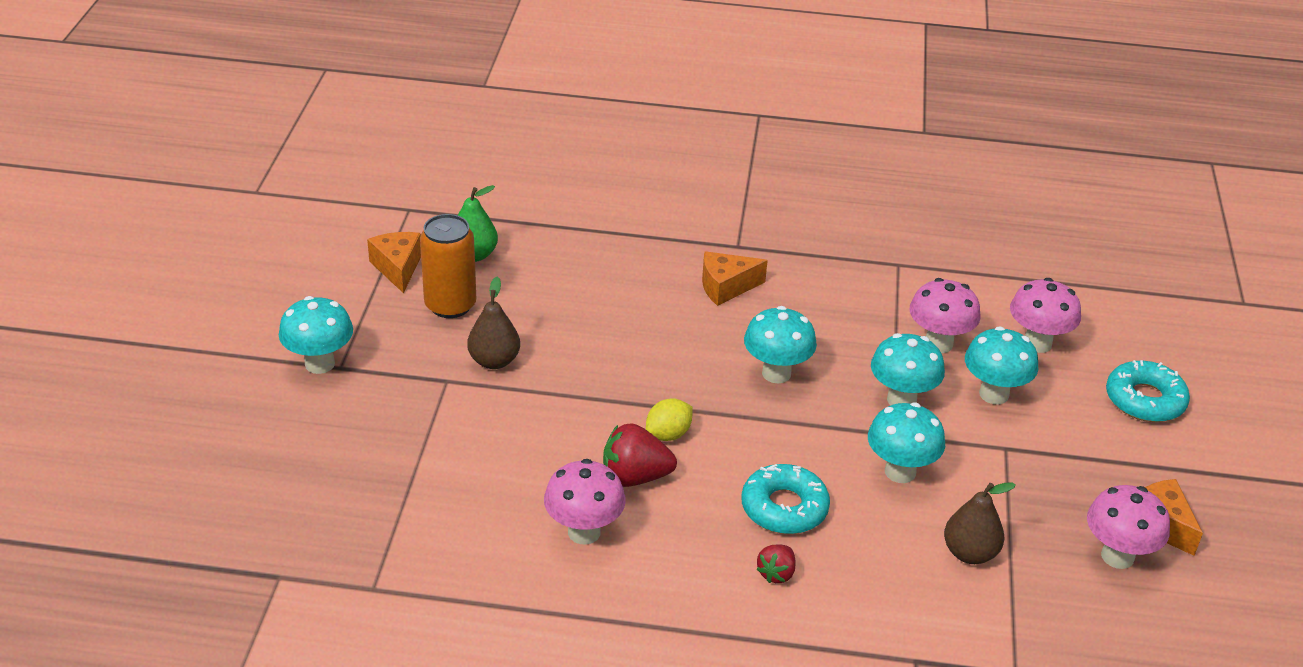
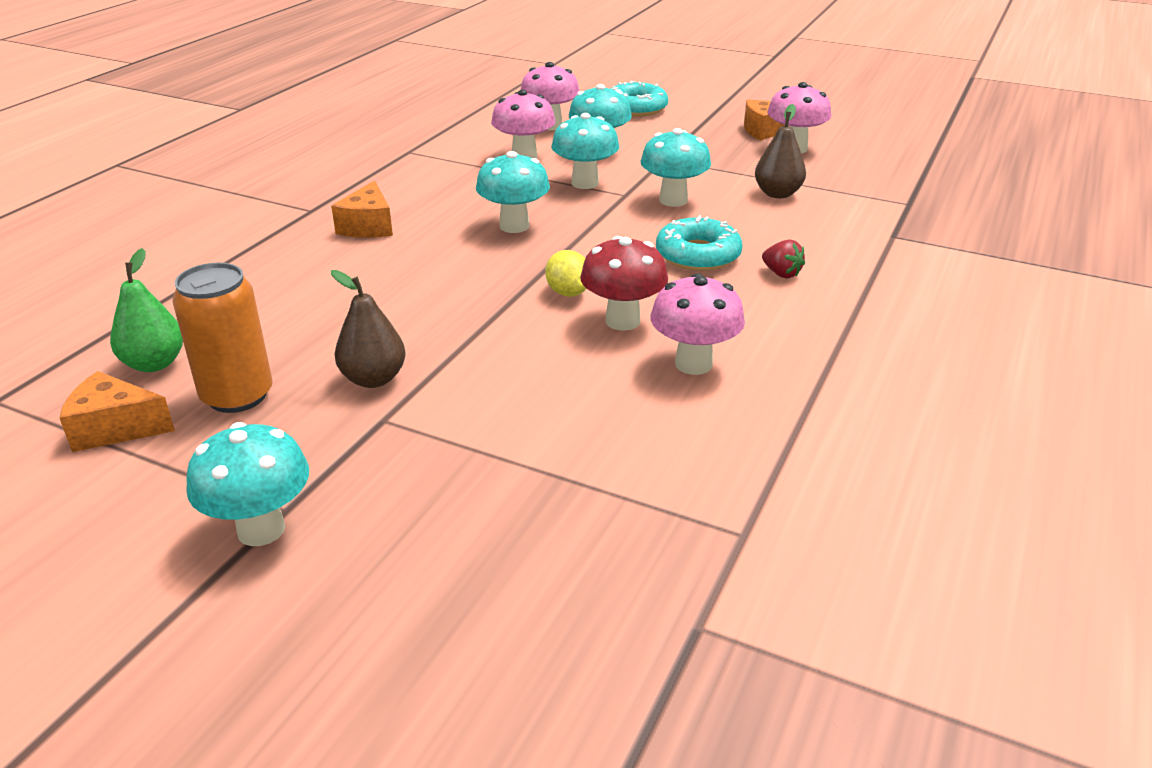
camera: 70 degrees left, 5 degrees down
(635, 477) = (622, 321): red strawberry -> red mushroom

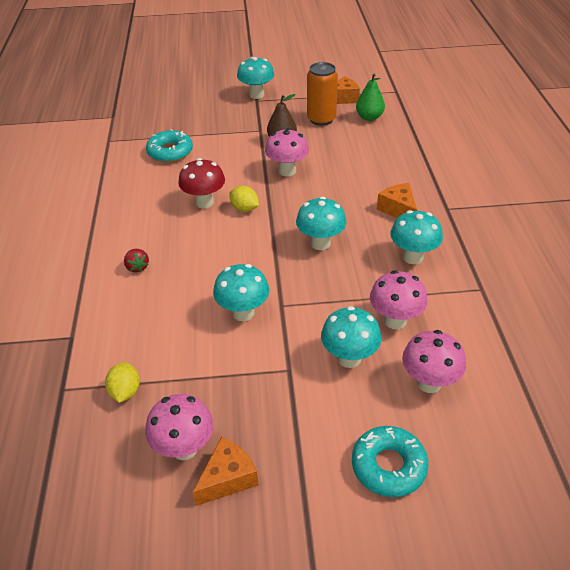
camera: 150 degrees right, 10 degrees up
(585, 183) = (319, 306): turquoise mushroom -> turquoise mushroom (412, 257)
(693, 364) = (157, 193): pink mushroom -> pink mushroom (287, 171)
(697, 255) = (194, 263): turquoise donut -> turquoise donut (170, 152)
(777, 194) = (171, 356): brown pear -> none
(781, 273) = (137, 267): red strawberry -> red strawberry turned 135 degrees counterclockwise
(838, 186) = (125, 391): none -> yellow lemon

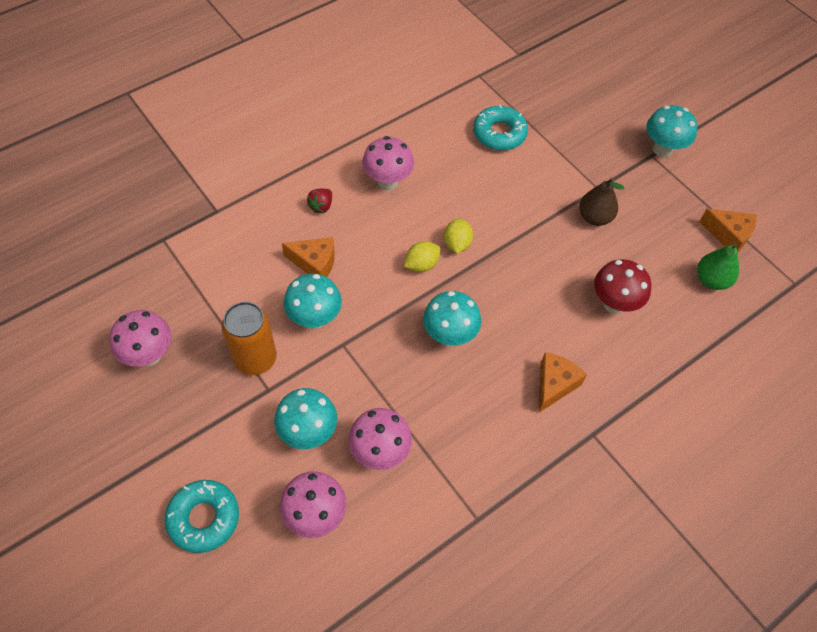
camera: 55 degrees right, 15 degrees up
(125, 391) = (182, 282): yellow lemon -> yellow lemon (421, 265)
(204, 202) = (442, 206): red mushroom -> red mushroom (614, 304)
(228, 478) = (135, 401): orange cheese -> orange cheese (315, 263)
(287, 171) = (544, 249): pink mushroom -> pink mushroom (388, 182)
(321, 119) = (667, 234): orange can -> orange can (255, 359)
(412, 257) = (485, 431): turquoise mushroom -> none

